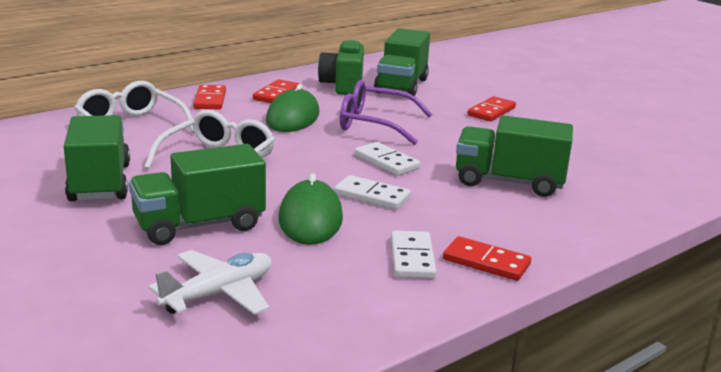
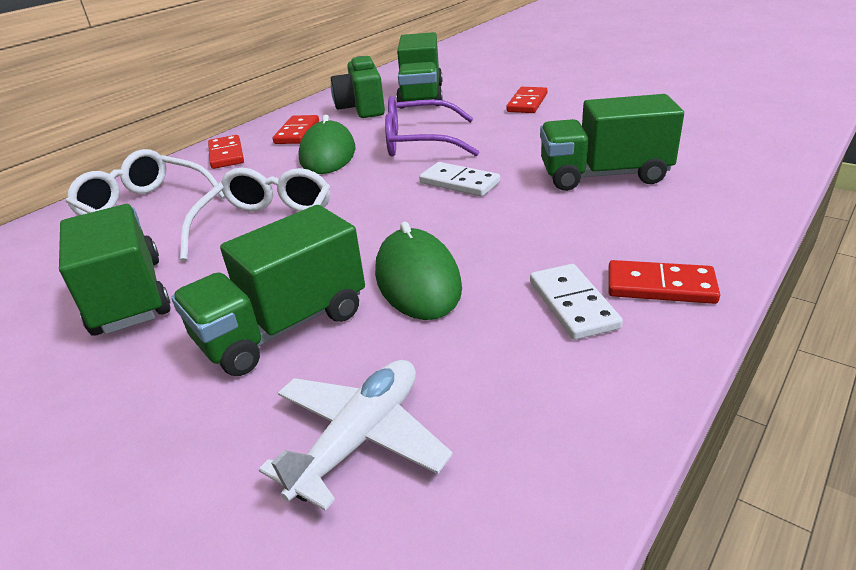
camera: 10 degrees left, 10 degrees up
(372, 196) = (470, 229): white domino -> none

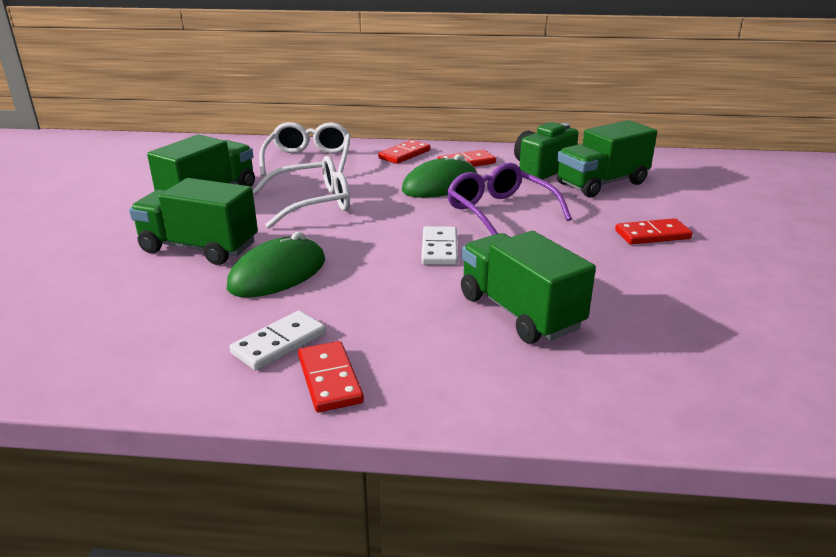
camera: 55 degrees right, 5 degrees down
(360, 439) = (104, 304): white plane -> none

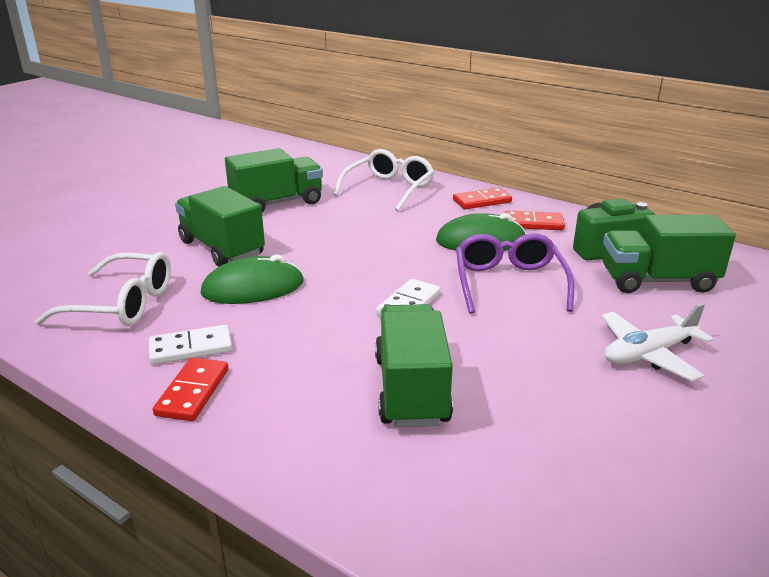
camera: 30 degrees right, 0 degrees up
(312, 203) = (348, 231): white glasses -> white glasses (122, 304)
(652, 235) = (648, 354): red domino -> white plane

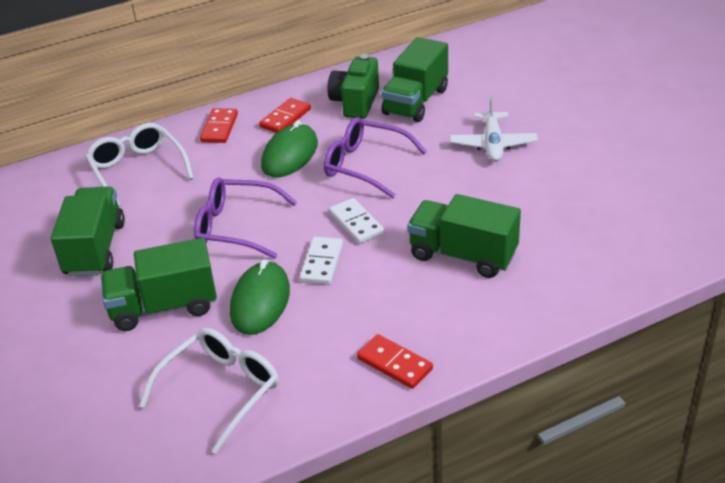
camera: 60 degrees left, 10 degrees up
(191, 348) = (331, 356): white domino -> white domino (322, 263)
(350, 247) = (236, 227): none -> purple glasses

